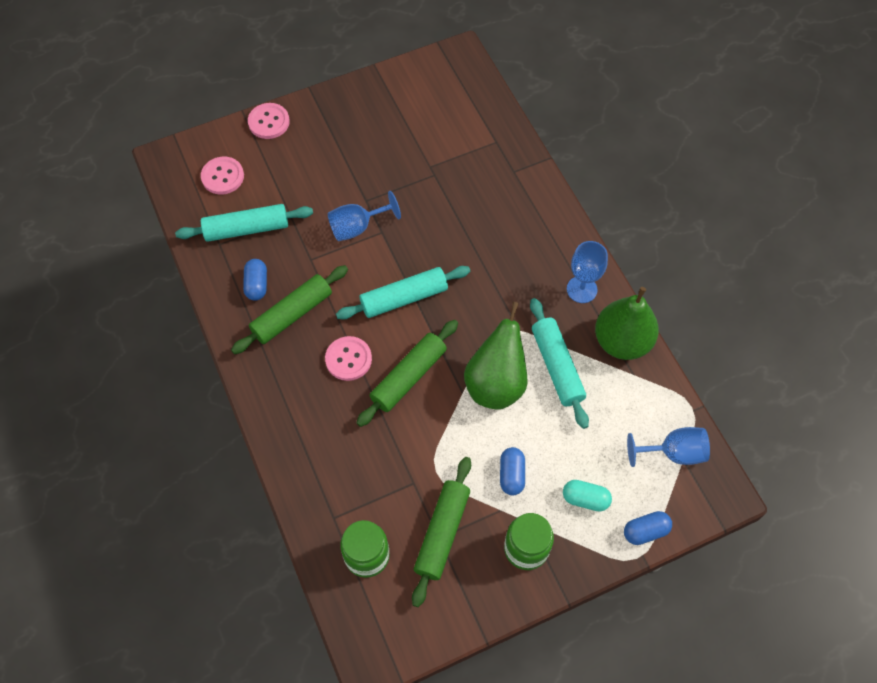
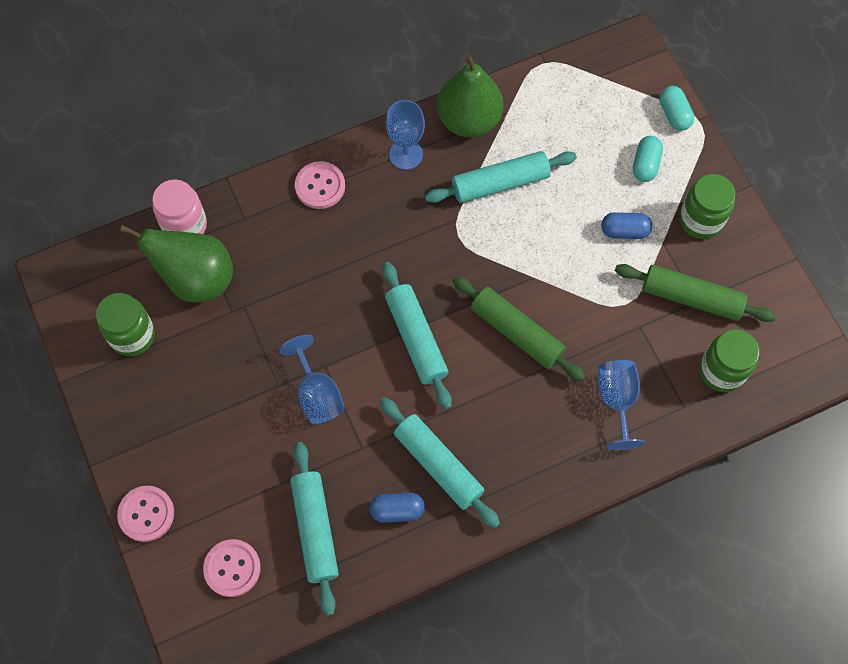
camera: 90 degrees left, 5 degrees up
(292, 314) = (438, 465): green rolling pin -> turquoise rolling pin
(348, 359) = (496, 398): pink button -> pink button (320, 186)
(410, 104) = (132, 335): none -> green jar
(496, 383) = (522, 243): green pear -> green pear (196, 279)
(505, 132) = (185, 225): none -> pink jar
(645, 531) = (674, 114): blue capsule -> turquoise capsule
(673, 452) = (591, 84): blue goblet -> blue goblet (617, 400)

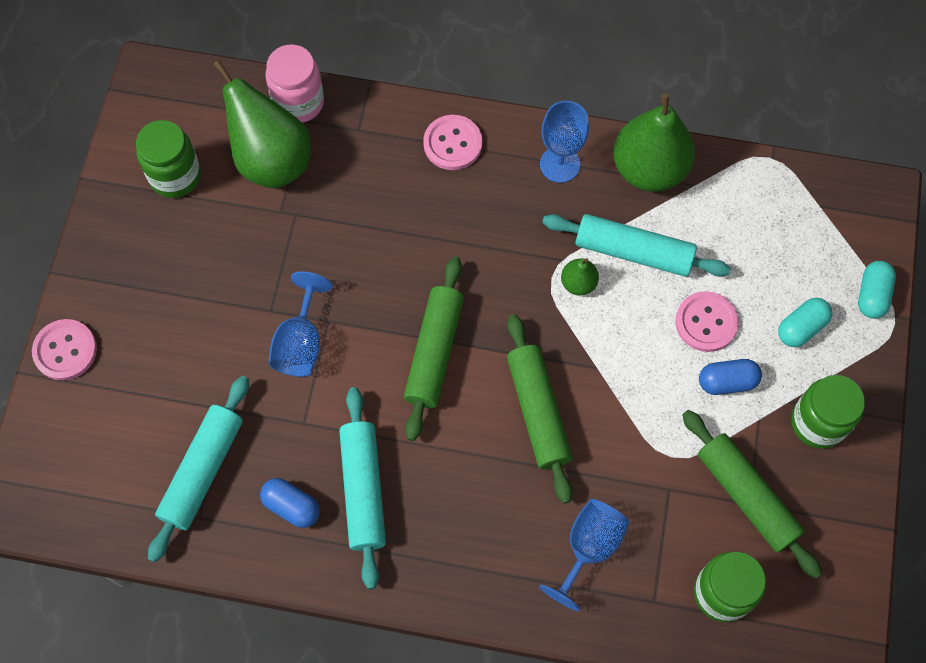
camera: 35 degrees right, 0 degrees up
(232, 568) = (102, 454): pink button -> pink button (706, 322)
(416, 339) = (434, 352): turquoise rolling pin -> green rolling pin
(479, 228) = (578, 283): none -> green pear
(624, 231) = (727, 381): blue capsule -> blue capsule turned 45 degrees counterclockwise

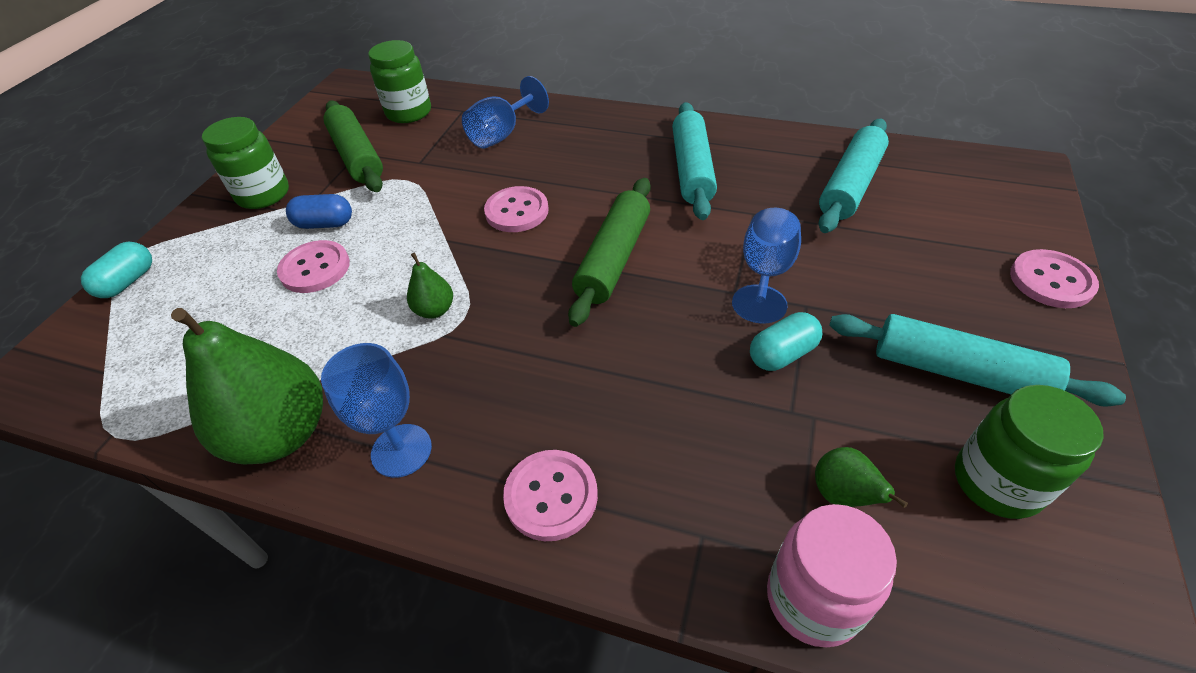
camera: 170 degrees left, 20 degrees down
(271, 160) = (842, 495): green pear -> green pear, size x0.46
(292, 506) = (758, 162): blue capsule -> none
(538, 411) = (517, 211): green rolling pin -> pink button
(633, 252) = (355, 337): turquoise rolling pin -> turquoise rolling pin (958, 372)
(801, 327) = (222, 259): turquoise capsule -> turquoise capsule (782, 354)

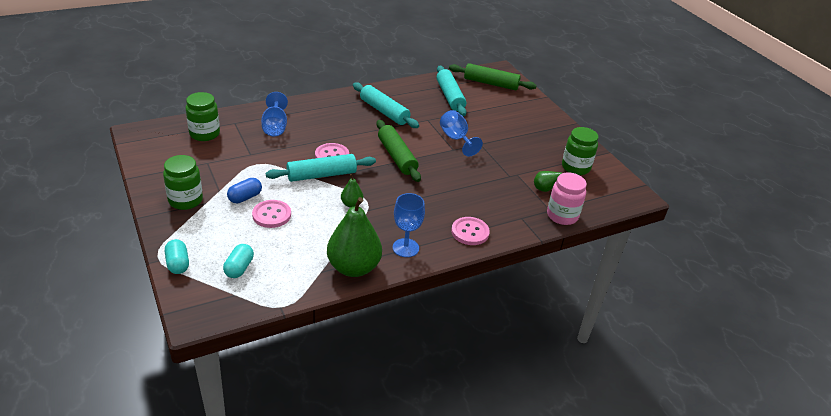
camera: 50 degrees left, 10 degrees down
(357, 156) = (210, 164): green rolling pin -> green rolling pin (491, 83)
(782, 354) = (489, 161): turquoise capsule -> turquoise capsule (239, 268)
(958, 372) = (541, 144): turquoise rolling pin -> turquoise rolling pin (321, 175)
(1051, 281) = (540, 106): pink button -> none

